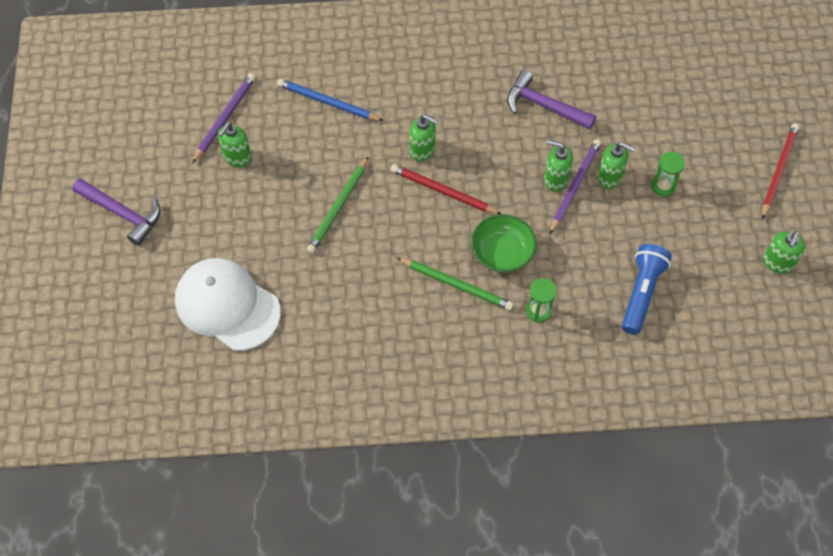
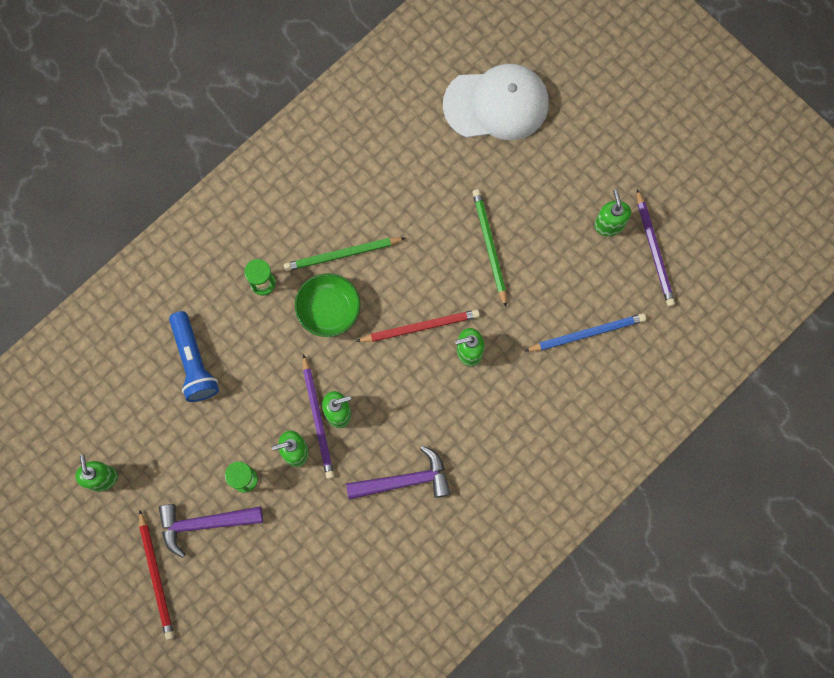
camera: 140 degrees right, 15 degrees up
(122, 213) = (646, 109): purple hammer -> purple hammer (204, 523)

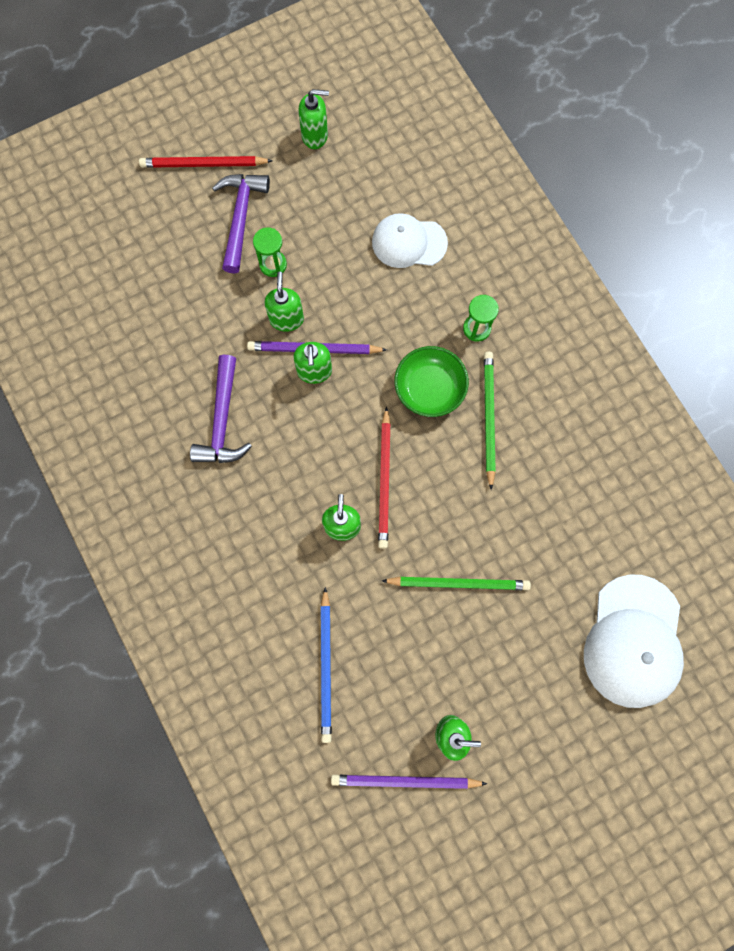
camera: 105 degrees right, 0 degrees up
(194, 362) = (409, 242): blue flashlight -> white cap

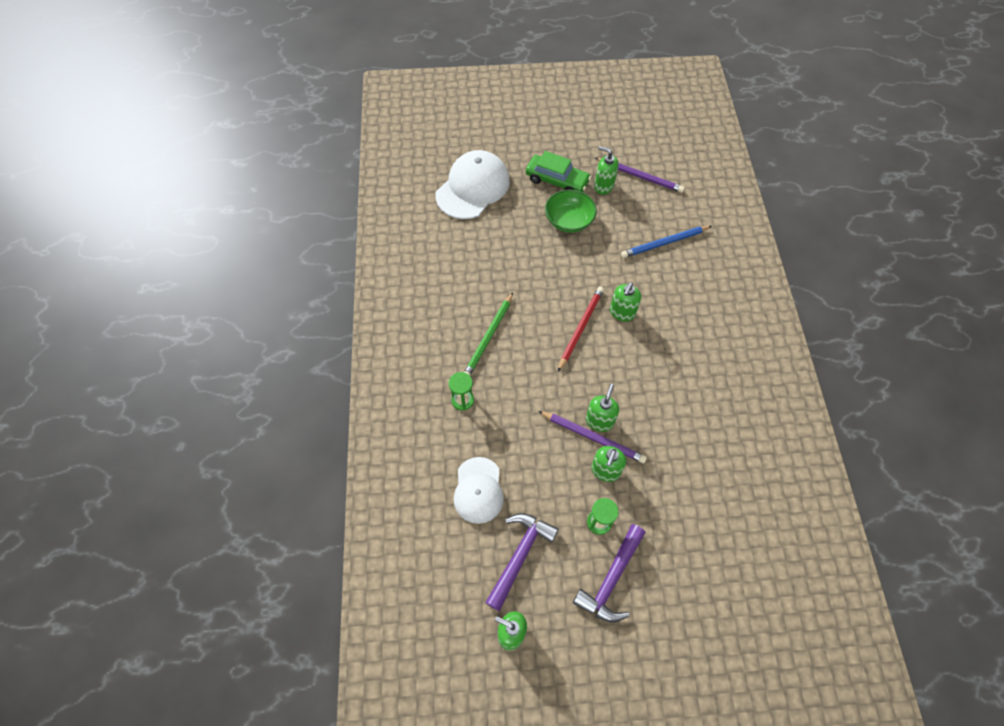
camera: 155 degrees left, 15 degrees down
(203, 164) = (627, 652): red pencil -> none
(222, 420) = (683, 415): purple hammer -> purple hammer (520, 555)
(326, 667) = (664, 243): blue pencil -> blue pencil turned 135 degrees counterclockwise
(409, 242) = (478, 490): white cap -> white cap turned 60 degrees clockwise
(429, 389) = (520, 373): green bowl -> green bowl (569, 220)
(458, 583) = (561, 253): green pencil -> none
(522, 713) = (557, 181): none -> green car

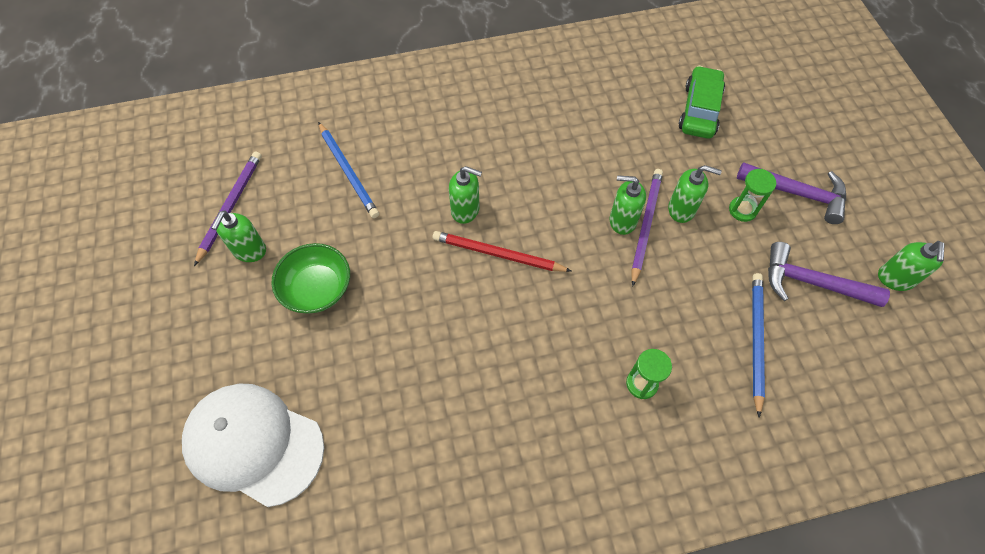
camera: 100 degrees left, 0 degrees up
(478, 490) = (756, 340): white cap -> blue pencil
(488, 337) = (536, 367): green pencil -> none
(557, 181) = (238, 315): green car -> green car (699, 110)

